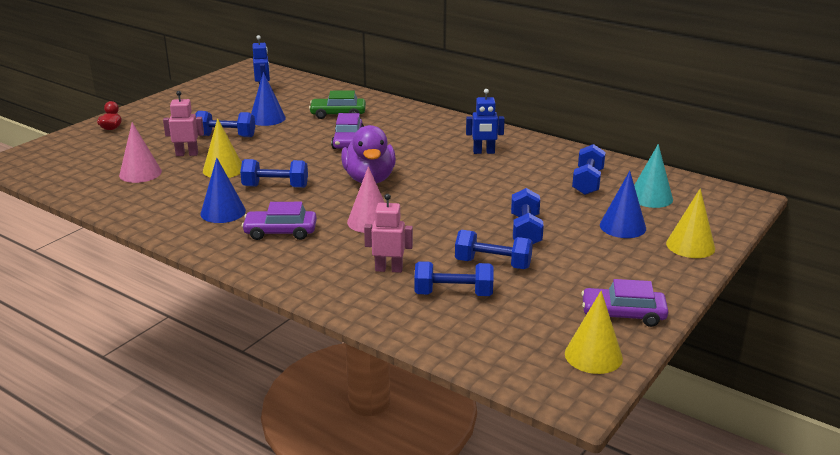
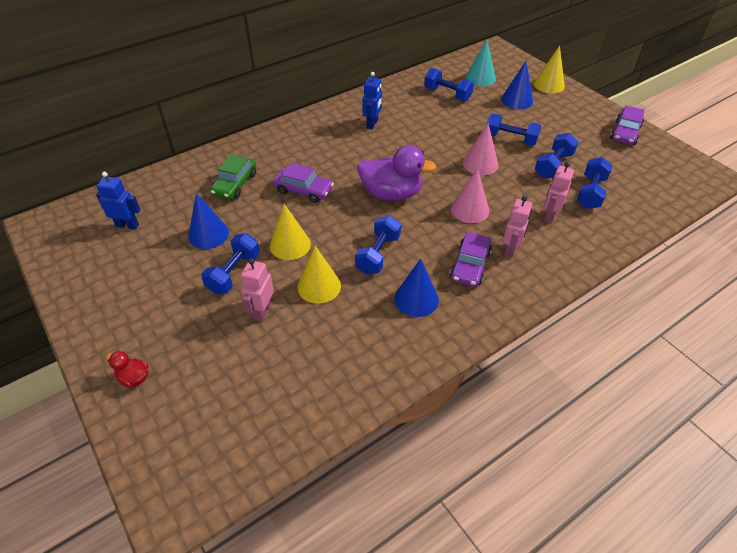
camera: 70 degrees left, 20 degrees up
(140, 173) = (291, 358): pink cone -> pink cone (480, 164)
(315, 251) = (510, 249): none -> pink robot
(593, 355) = (669, 156): yellow cone -> yellow cone (290, 245)

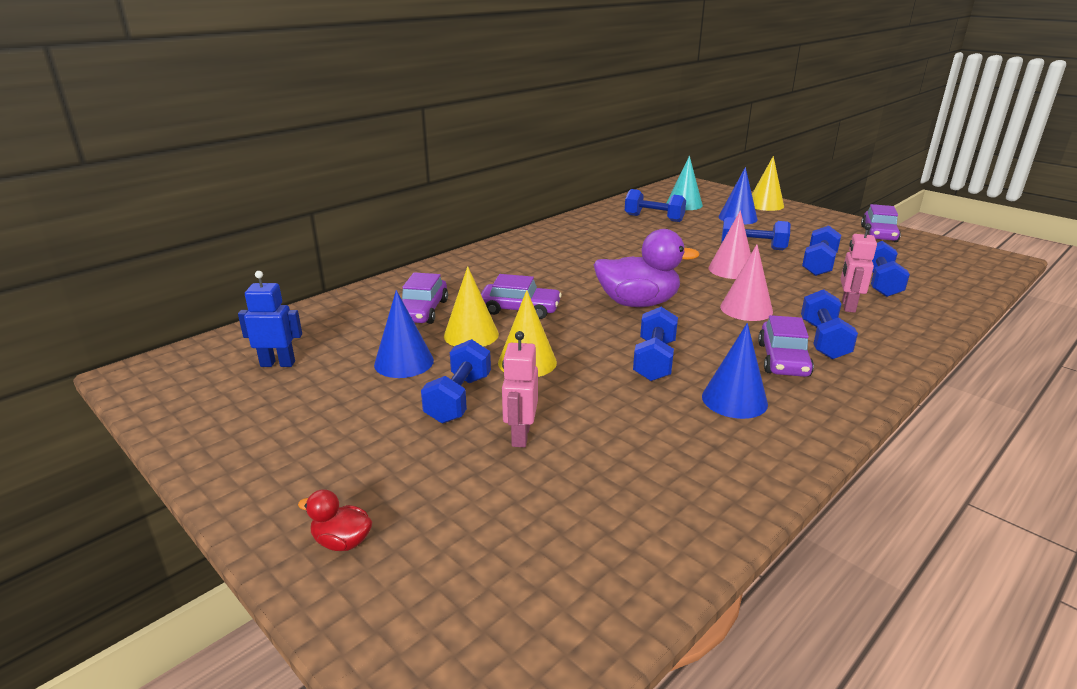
camera: 10 degrees left, 20 degrees down
(235, 184) = (422, 311): green car -> purple car
(319, 286) = (590, 400): yellow cone -> yellow cone (471, 335)
(372, 124) = (577, 247): blue robot -> none
(510, 249) = (823, 340): pink robot -> blue dumbbell

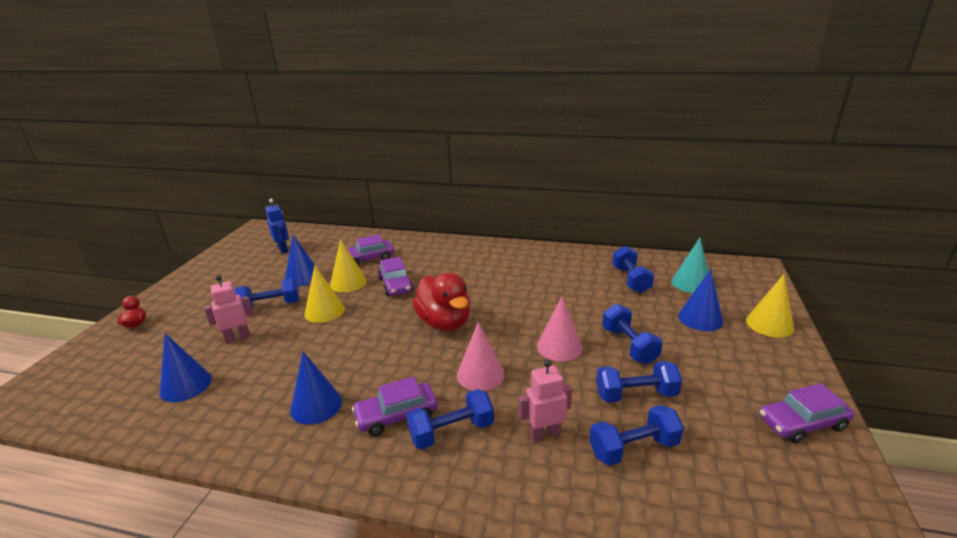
camera: 60 degrees right, 0 degrees up
(610, 493) = (186, 385): none -> blue cone
(638, 303) = (444, 323): purple duck -> red duck
(654, 360) = (356, 355): blue dumbbell -> none

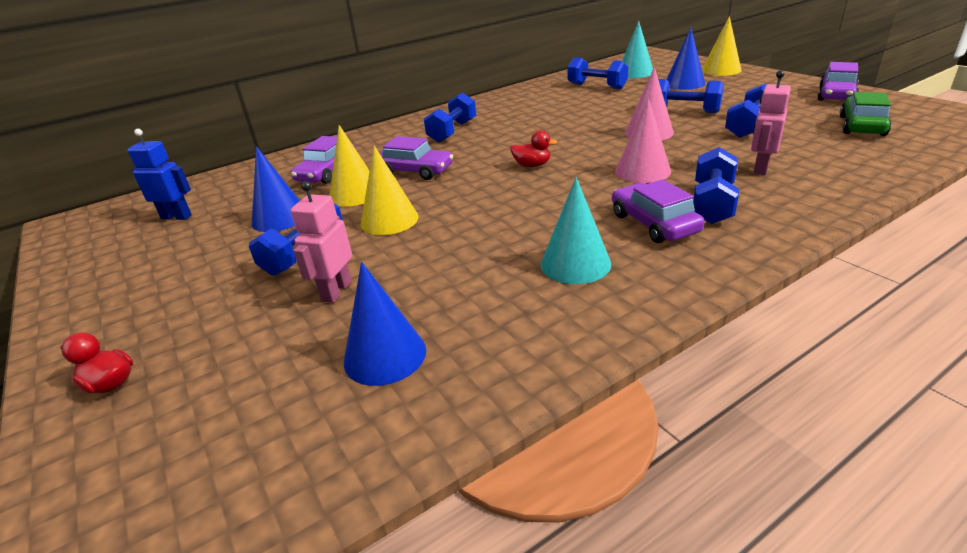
camera: 45 degrees left, 5 degrees up
(316, 405) = (575, 264): blue cone -> turquoise cone
(396, 415) = (654, 223): purple car -> purple car turned 135 degrees clockwise
(444, 323) = (532, 165): red duck -> red duck, size x0.46
(633, 448) = (812, 144): blue dumbbell -> blue dumbbell (452, 132)
(726, 469) = (862, 126): none -> green car

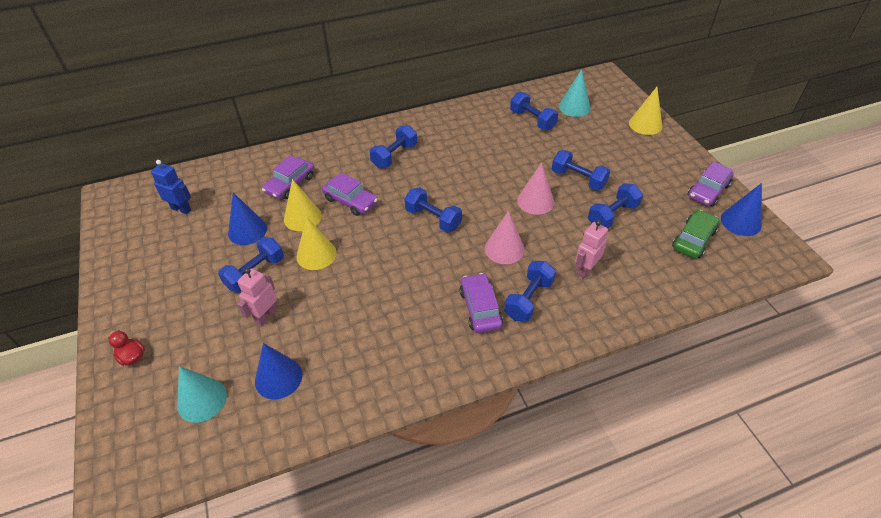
camera: 10 degrees right, 15 degrees up
(532, 165) = (433, 219): red duck -> blue dumbbell
(575, 264) = (413, 333): turquoise cone -> turquoise cone (202, 400)
(684, 83) = (603, 137): blue cone -> blue cone (740, 222)

